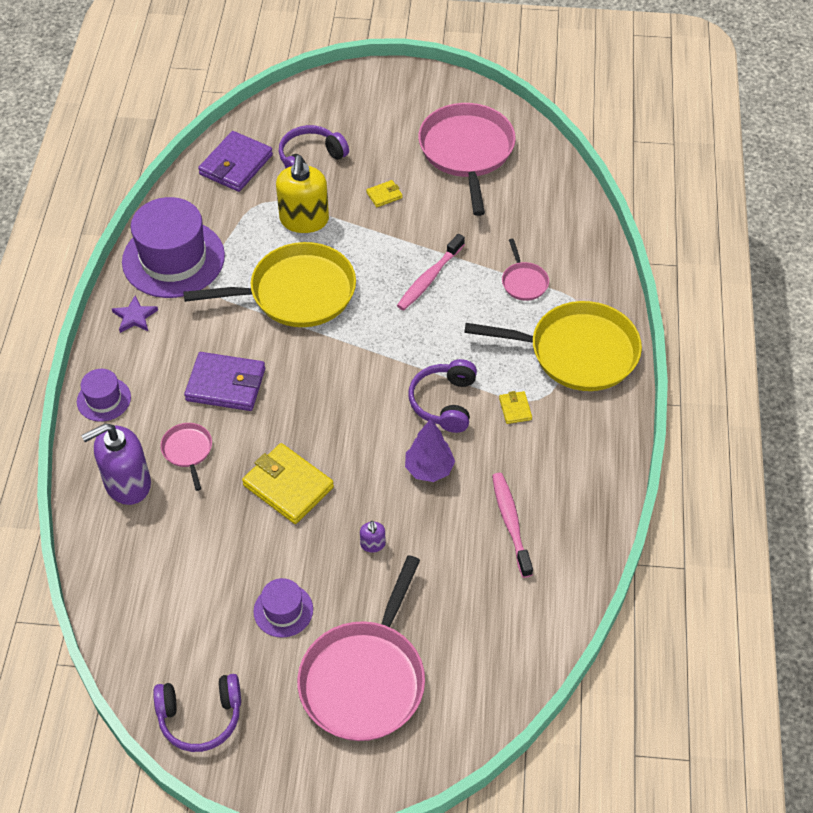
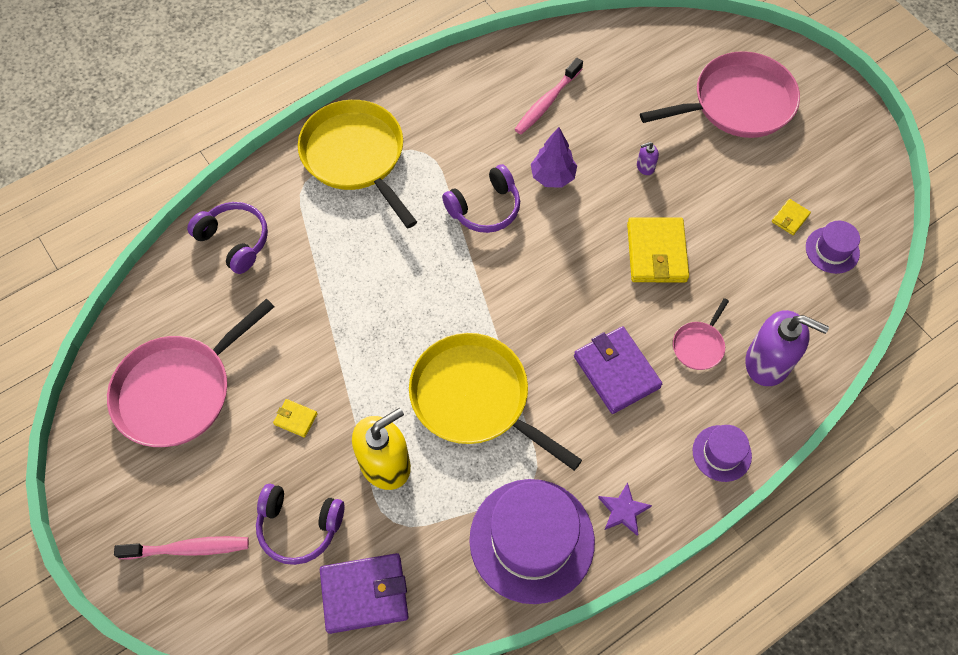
camera: 130 degrees left, 10 degrees up
(200, 717) = (858, 169): purple headphones -> purple headphones (234, 241)
(283, 610) = (745, 180): purple hat -> purple hat (832, 250)
(373, 544) = (645, 167): purple soap dispenser -> purple soap dispenser turned 150 degrees counterclockwise
(429, 278) = (367, 308): pink toothbrush -> pink toothbrush (188, 548)
(515, 409) = (448, 161): yellow wallet -> yellow wallet (790, 218)
(524, 282) = (312, 237): pink pan -> none

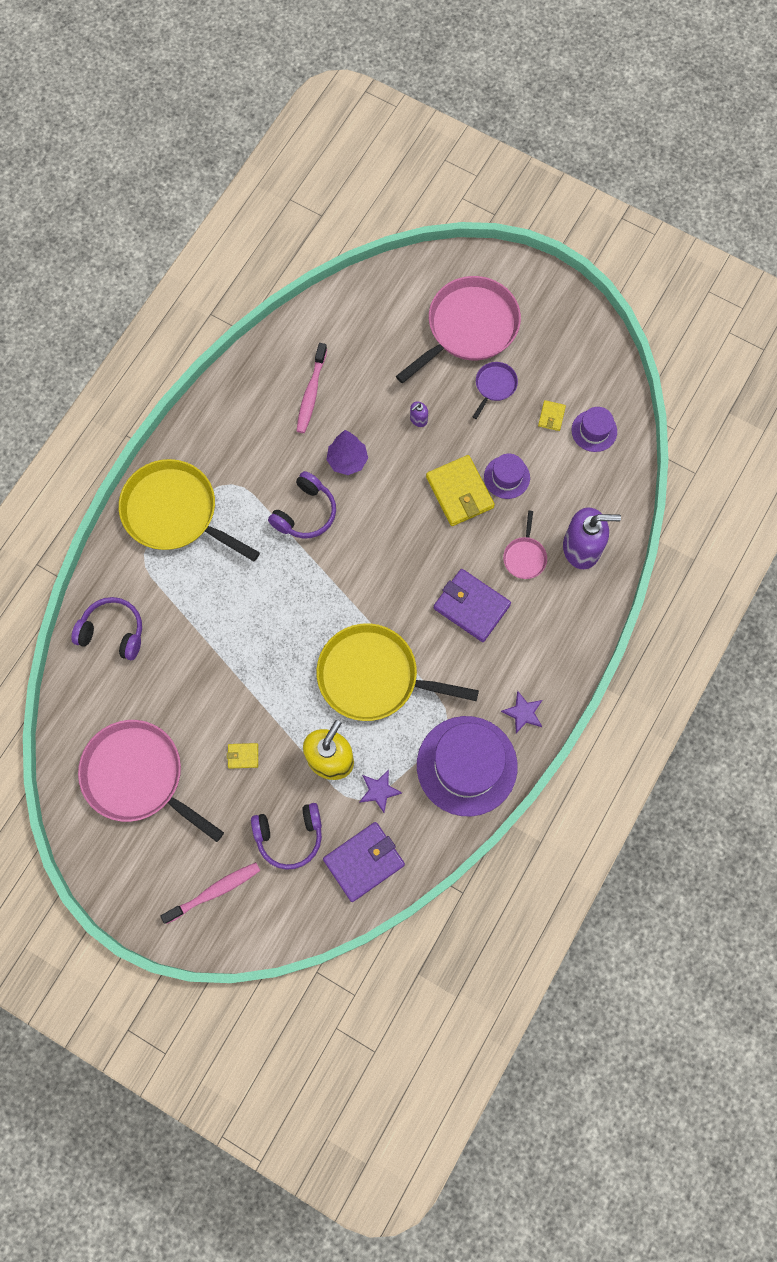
camera: 25 degrees left, 10 degrees up
(178, 391) = (138, 776): pink pan -> pink pan turned 105 degrees clockwise
(420, 522) = (379, 791): none -> purple star
(721, 453) = (576, 636): purple hat -> purple hat (506, 477)
(741, 166) = (494, 386): none -> purple pan

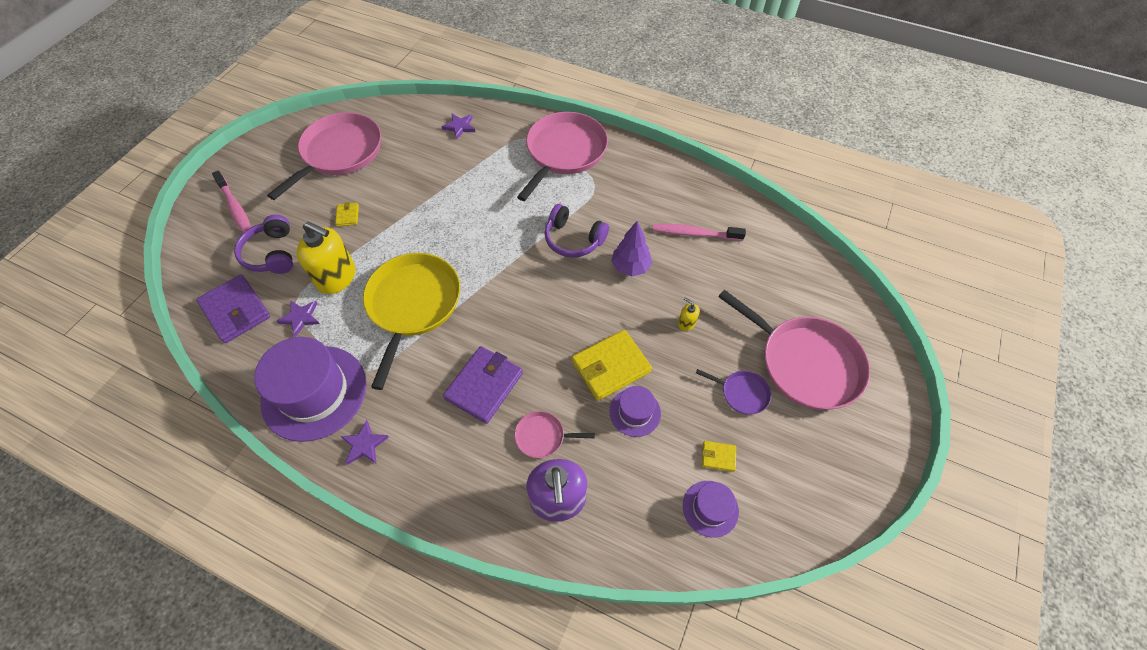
camera: 85 degrees right, 15 degrees down
(113, 632) = (459, 127): purple headphones -> purple star
(174, 512) = (564, 152): yellow pan -> pink pan
(418, 419) = (686, 323): purple soap dispenser -> yellow soap dispenser

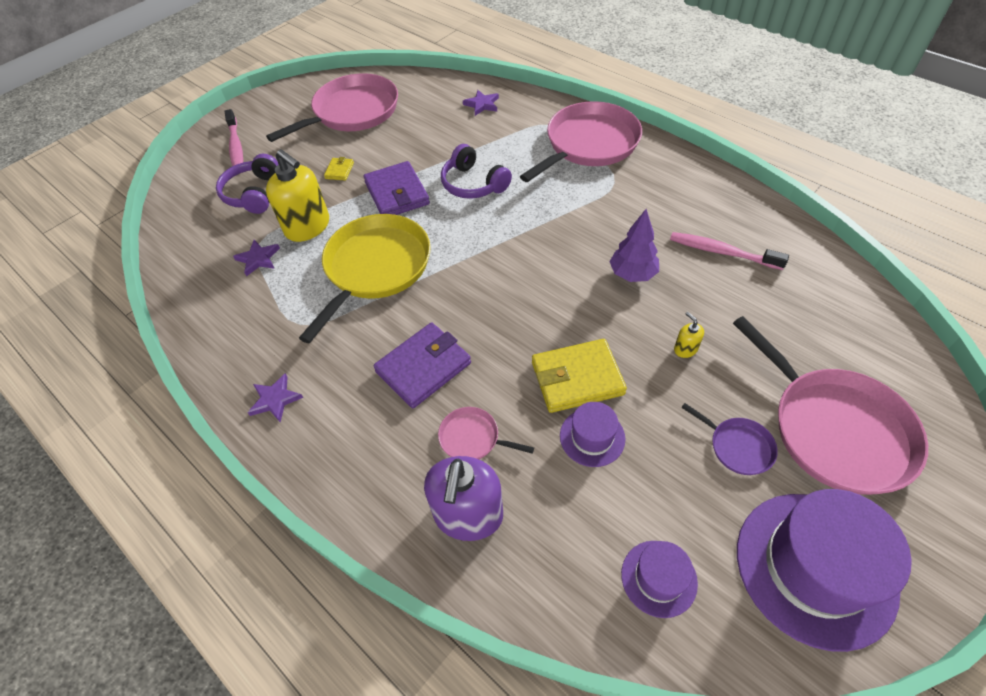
camera: 20 degrees right, 5 degrees down
(236, 311) = (200, 240): purple wallet -> purple wallet (397, 193)
(314, 392) = (244, 334): purple hat -> purple hat (815, 567)
(573, 239) = (573, 233): purple headphones -> purple headphones (473, 184)
(718, 457) = (686, 516): yellow wallet -> none

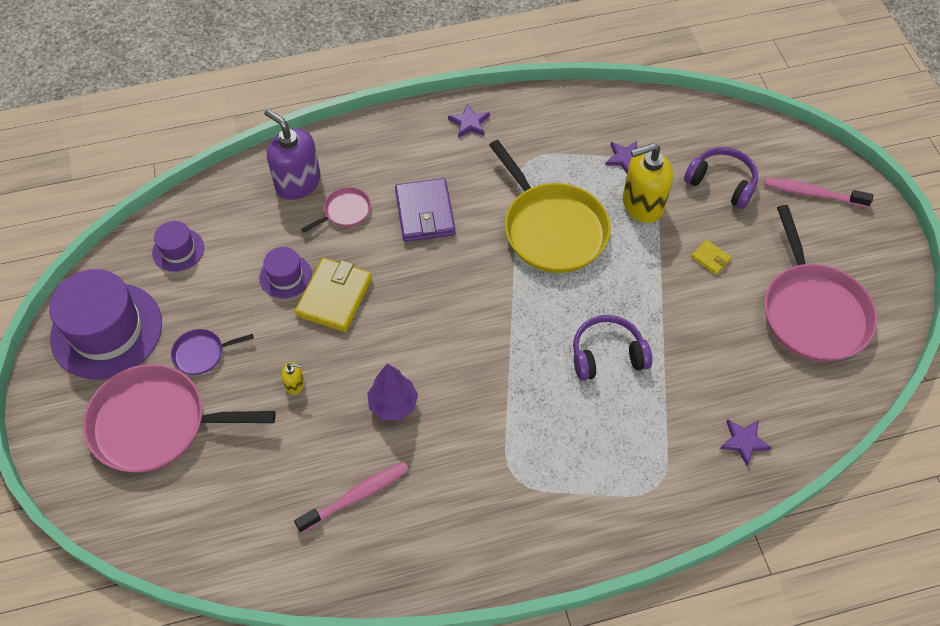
camera: 120 degrees right, 5 degrees up
(397, 193) = (640, 287): purple wallet -> none
(589, 144) = (593, 499): pink pan -> none

